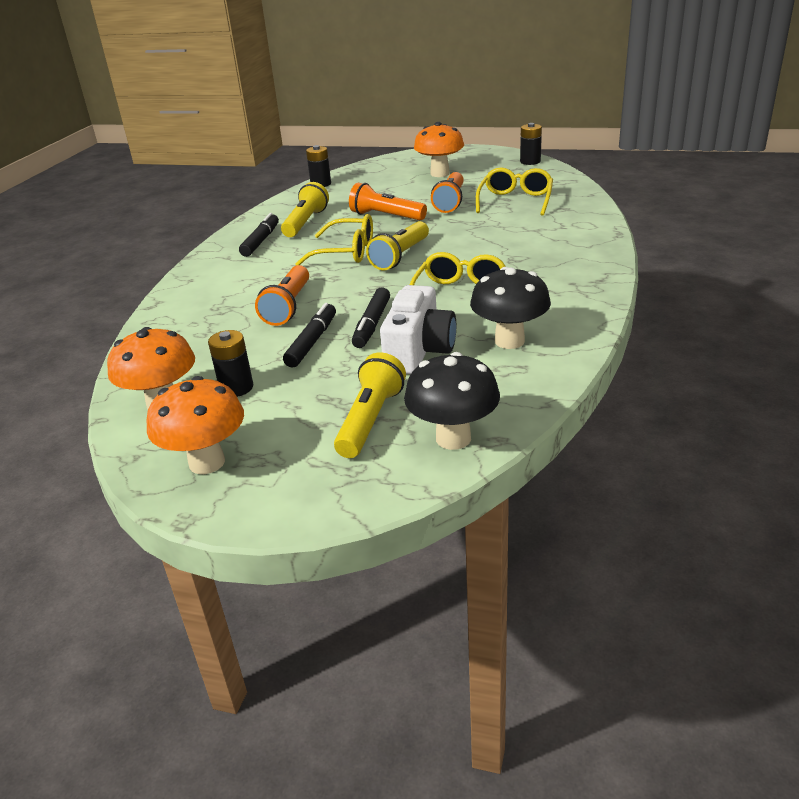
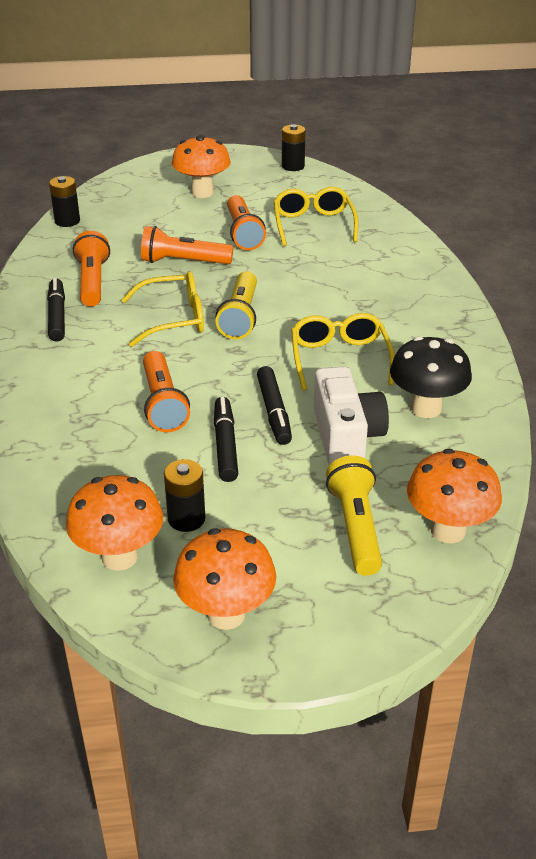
camera: 25 degrees left, 5 degrees up
(306, 222) = (93, 282): yellow flashlight -> orange flashlight
(453, 438) = (448, 530): black mushroom -> orange mushroom

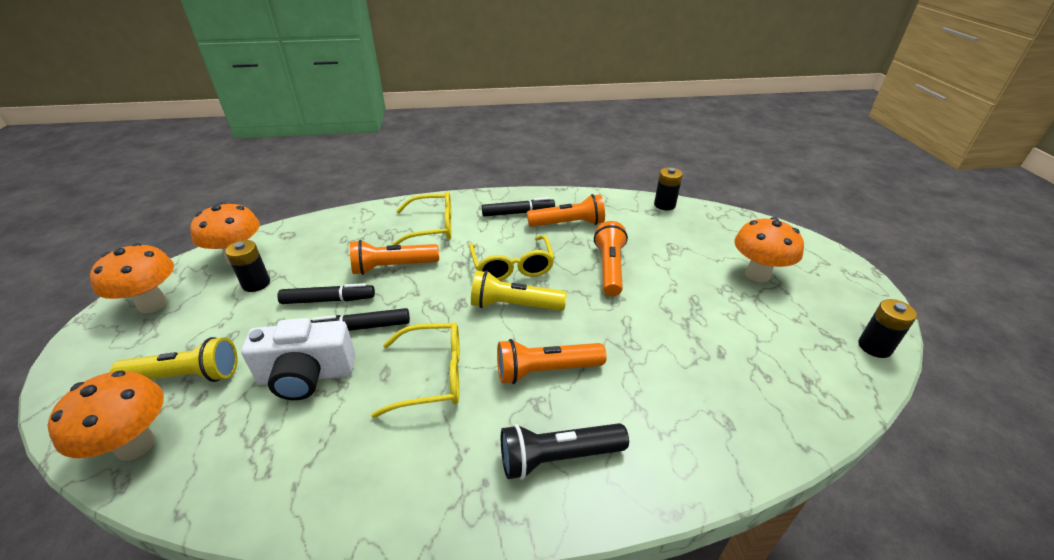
camera: 90 degrees right, 0 degrees up
(243, 233) = (677, 305): orange flashlight -> orange flashlight (545, 370)
(313, 224) = (720, 363): yellow glasses -> yellow glasses (432, 227)
(413, 297) = (558, 457): none -> black flashlight
(426, 408) = (324, 447): black mushroom -> none

